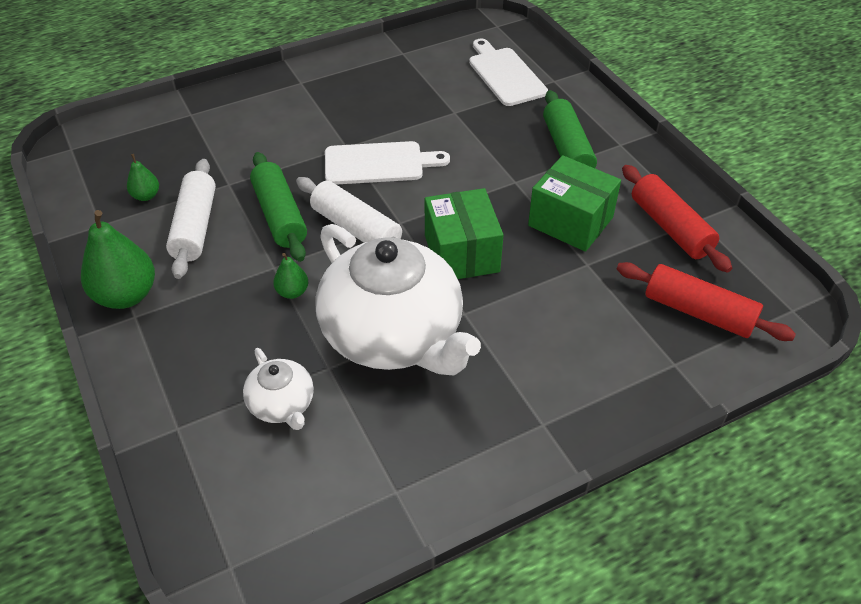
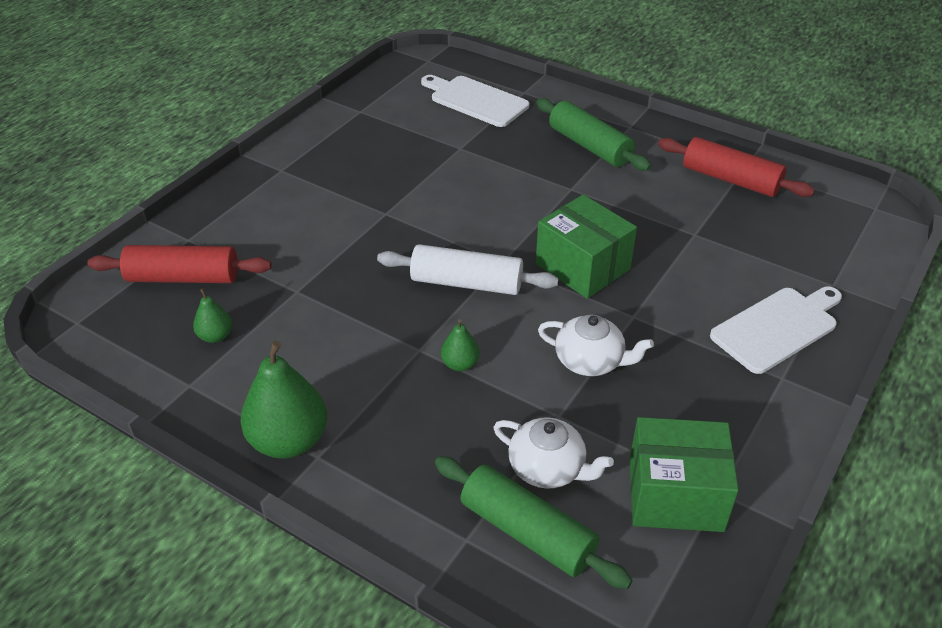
camera: 30 degrees left, 5 degrees down
(195, 227) = (300, 345): white rolling pin -> none
(280, 216) = (380, 300): green rolling pin -> green rolling pin (527, 532)
(378, 163) = (432, 217): white cutting board -> white cutting board (777, 327)
(393, 335) = (590, 361): white teapot -> white teapot, size x0.45
(570, 221) = (648, 204): green box -> green box (675, 495)
(698, 312) = (812, 237): red rolling pin -> red rolling pin (183, 278)

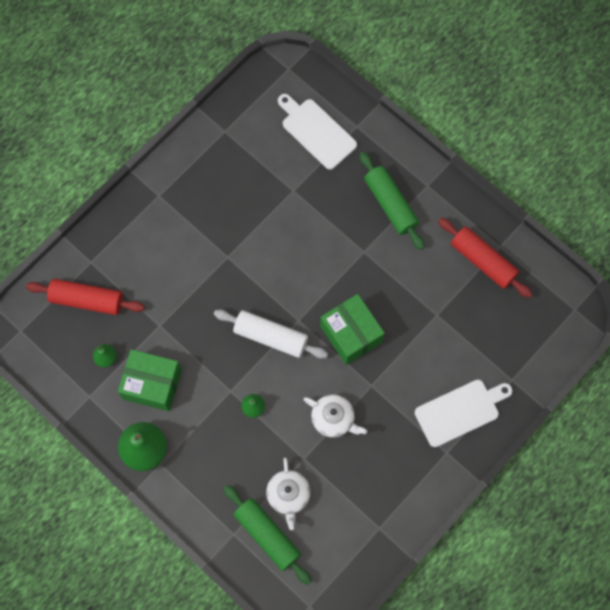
camera: 10 degrees right, 30 degrees up
(548, 468) = (288, 495): white teapot -> white teapot turned 45 degrees clockwise
(675, 495) = (354, 525): green box -> green box (152, 384)

